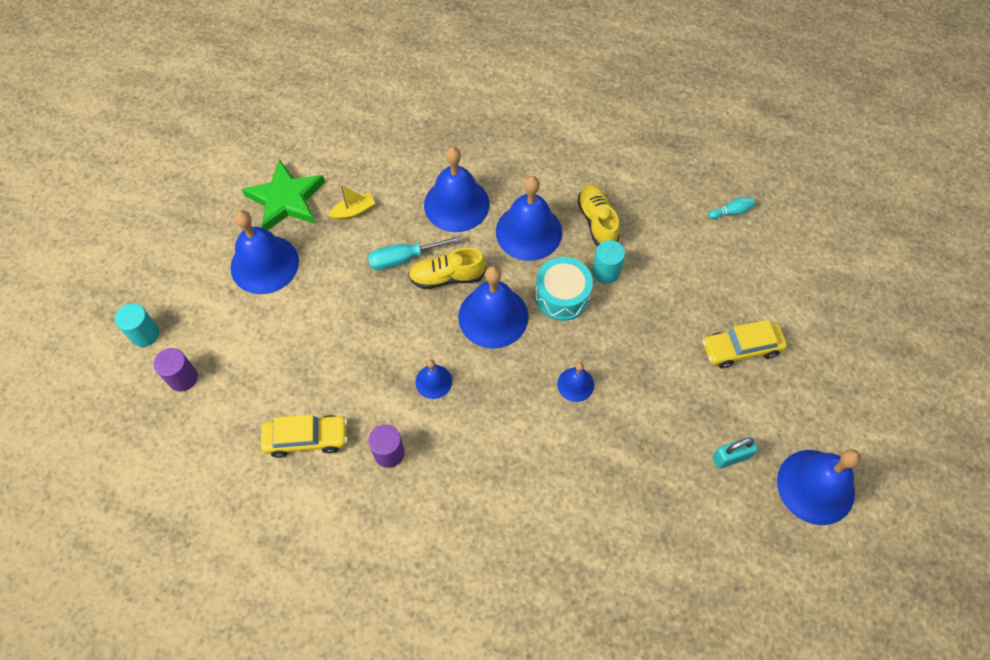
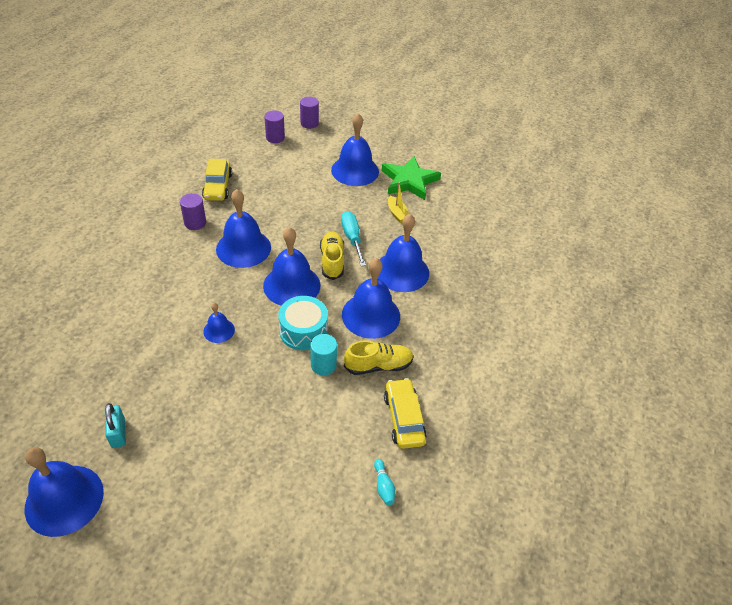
camera: 90 degrees right, 15 degrees down
(145, 334) = (309, 123): turquoise cylinder -> purple cylinder
(433, 381) = (243, 248): blue bell -> blue bell, size x1.97
(741, 348) = (222, 463): yellow car -> yellow car (404, 418)

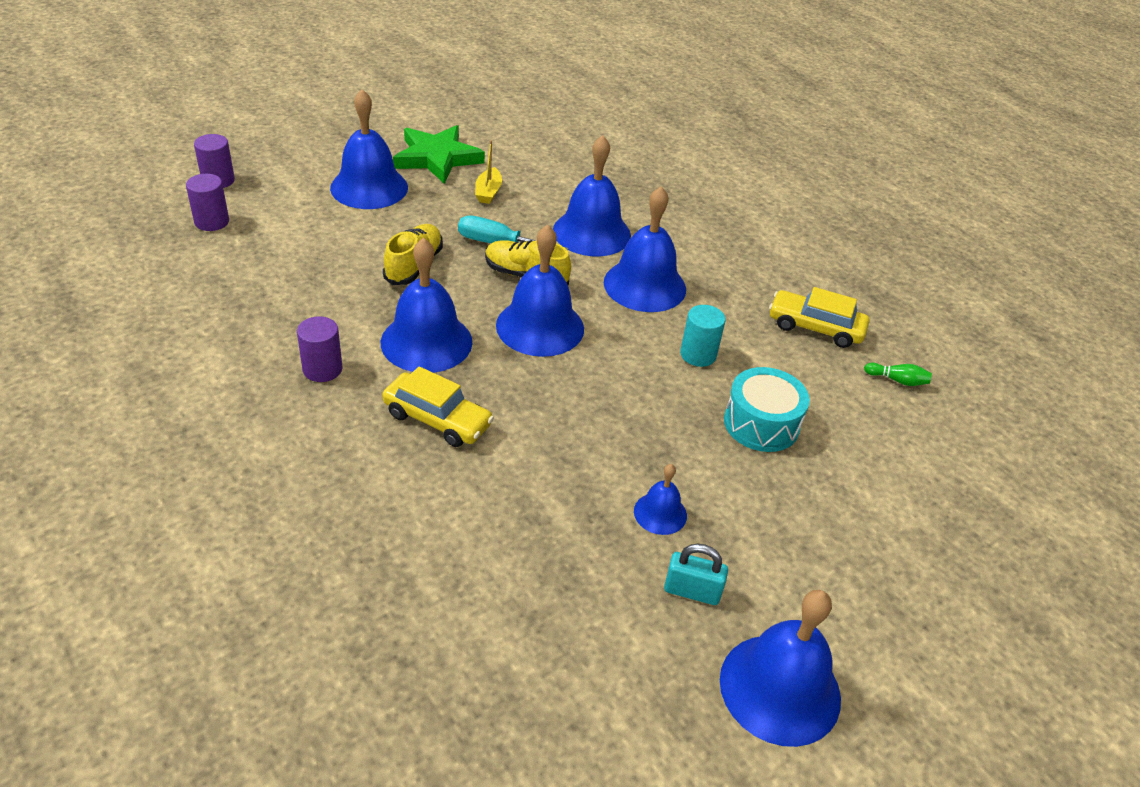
camera: 60 degrees left, 5 degrees down
(218, 186) = (261, 317): yellow car -> yellow car (437, 419)
(219, 330) = (570, 423): blue bell -> blue bell (660, 513)
(303, 331) = (629, 348): turquoise drum -> turquoise drum (761, 424)
(378, 365) = (728, 313): yellow shoe -> yellow shoe (414, 265)
(383, 486) = (897, 380): turquoise bowling pin -> green bowling pin
(397, 214) = (488, 192): yellow boat -> yellow boat turned 90 degrees clockwise

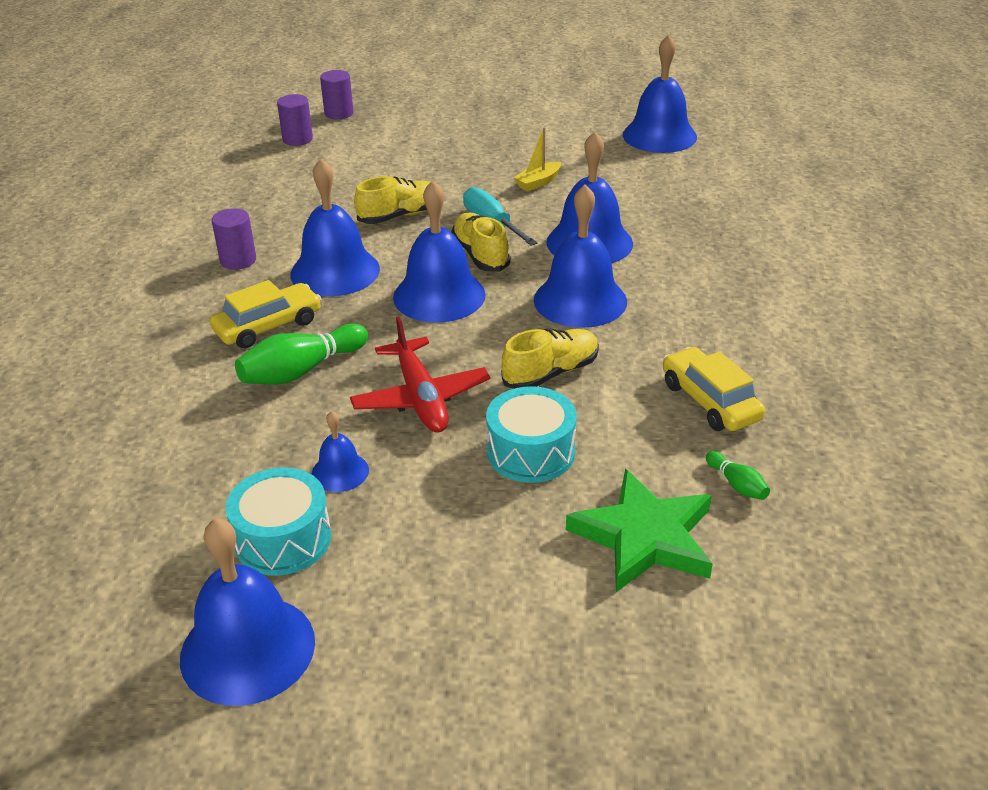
camera: 45 degrees right, 5 degrees down
(369, 187) = (443, 150): blue bell -> blue bell (659, 136)
(437, 158) = (530, 144): green star -> green star (645, 537)
(437, 419) = (268, 326): yellow car -> yellow car turned 105 degrees counterclockwise
(519, 445) = (302, 370): none -> green bowling pin
(638, 421) = (420, 398): none -> red plane
(692, 591) = (283, 539): turquoise padlock -> turquoise drum
(698, 354) = (551, 373): turquoise cylinder -> yellow shoe

